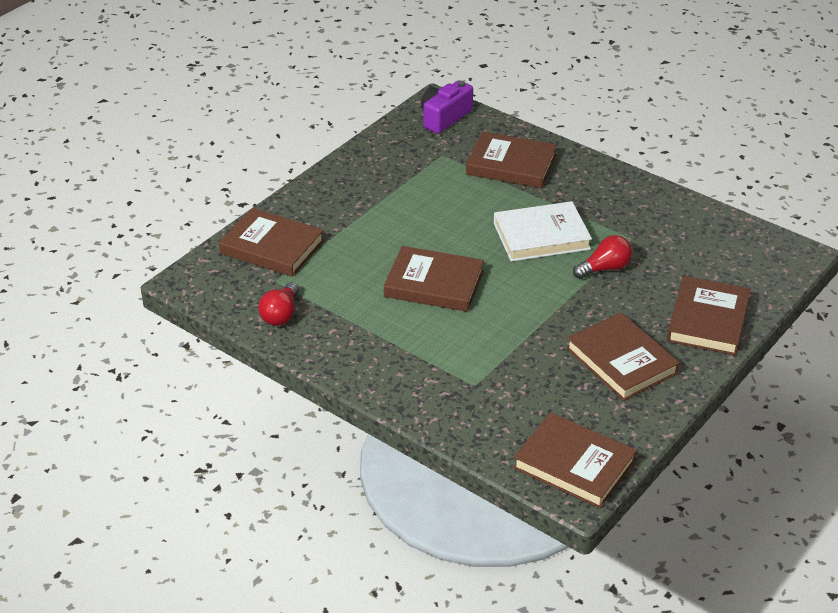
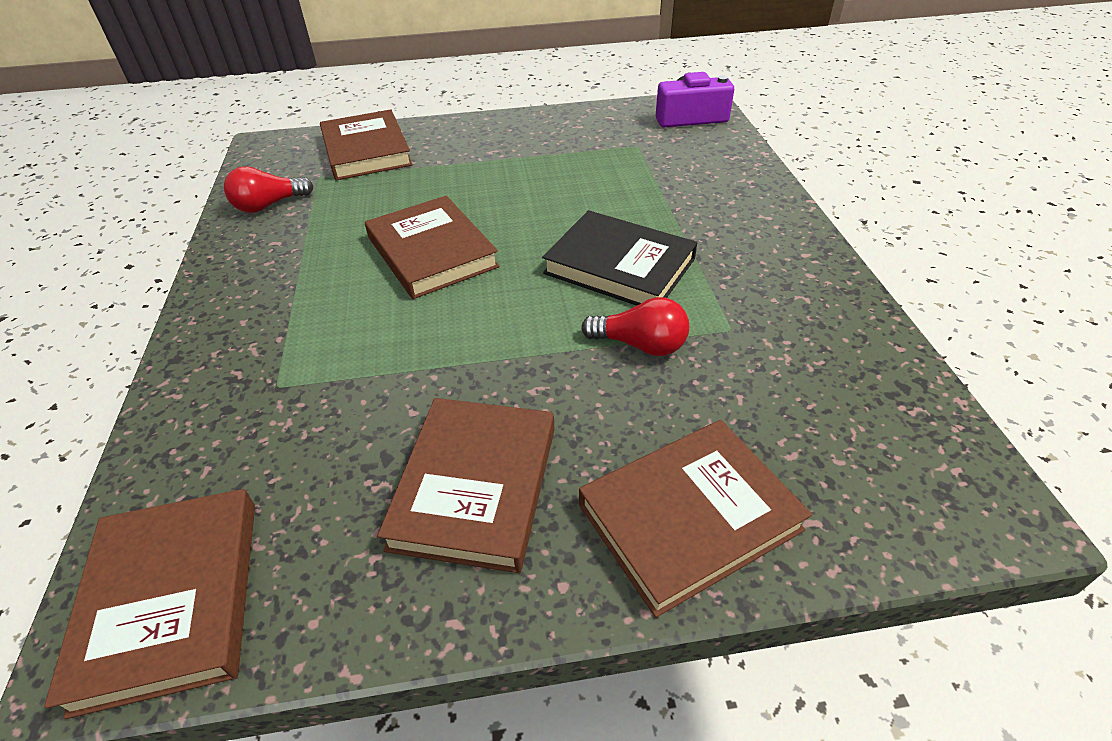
camera: 45 degrees right, 5 degrees up
(511, 164) = (696, 182): brown book -> none
(541, 236) = (619, 266): white book -> black book

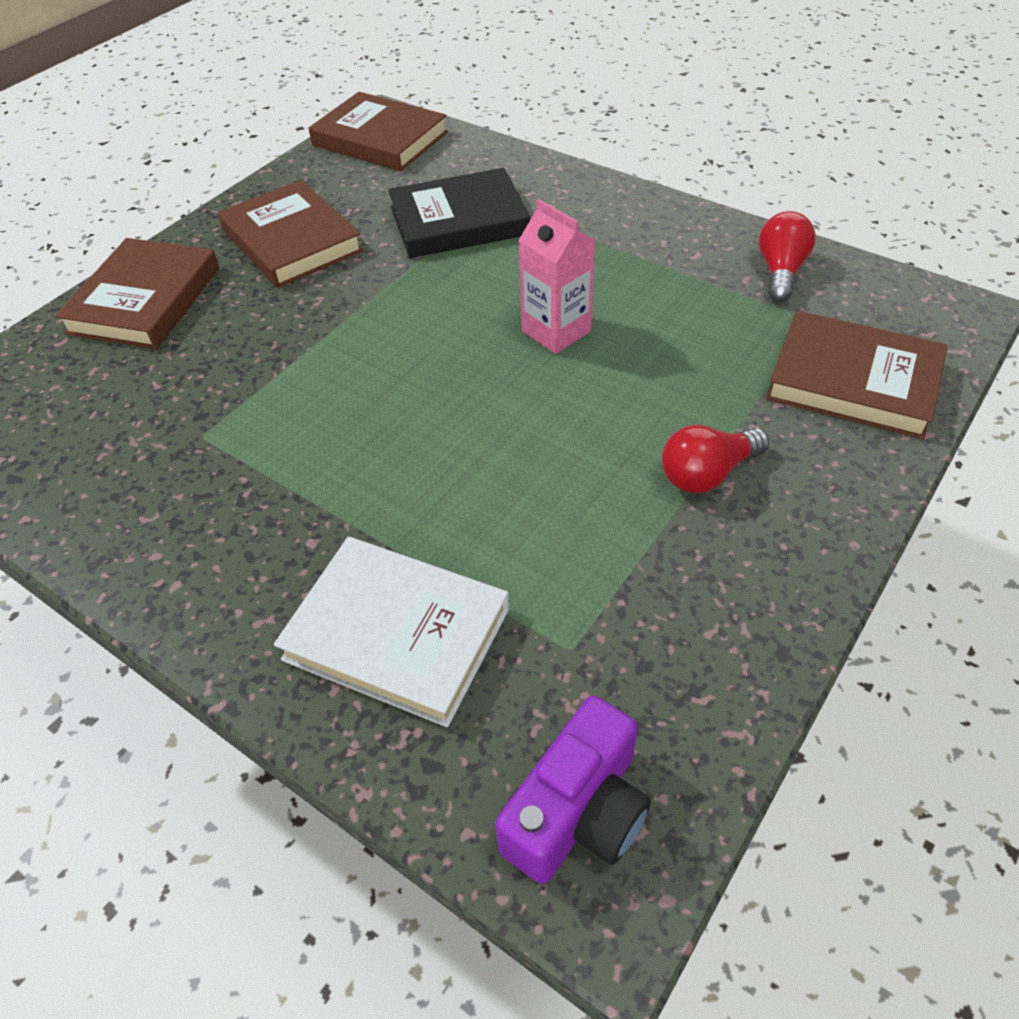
camera: 135 degrees right, 5 degrees up
(432, 252) = (556, 331): brown book -> pink carton
(619, 266) = (367, 431): black book -> black book (459, 220)
(640, 345) = (271, 374): red light bulb -> red light bulb (707, 474)
(704, 182) = (397, 634): none -> white book

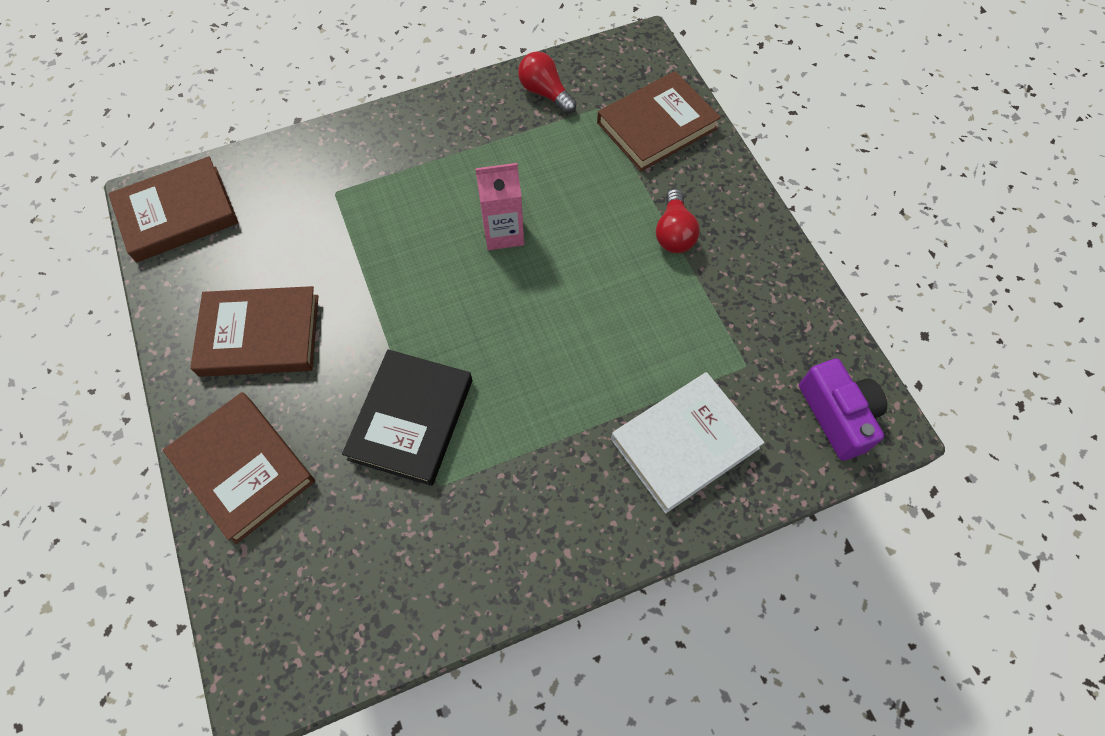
camera: 60 degrees left, 15 degrees up
(459, 220) = (337, 220): black book -> black book (411, 419)

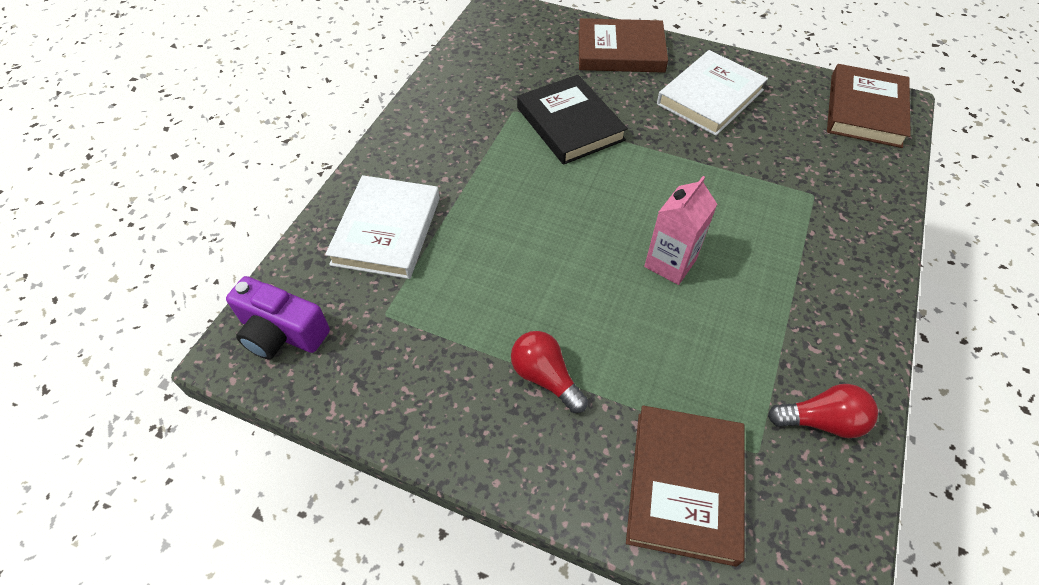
camera: 135 degrees right, 10 degrees down
(260, 335) = (710, 97): brown book -> white book

